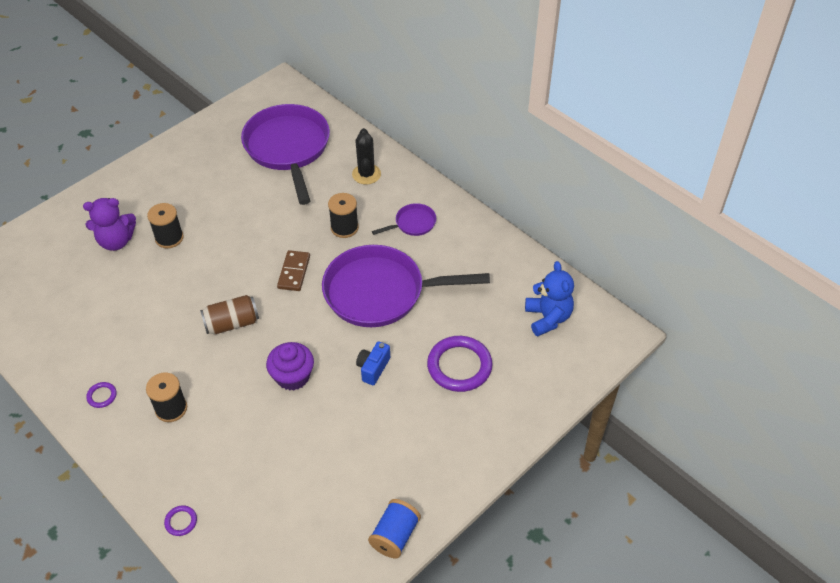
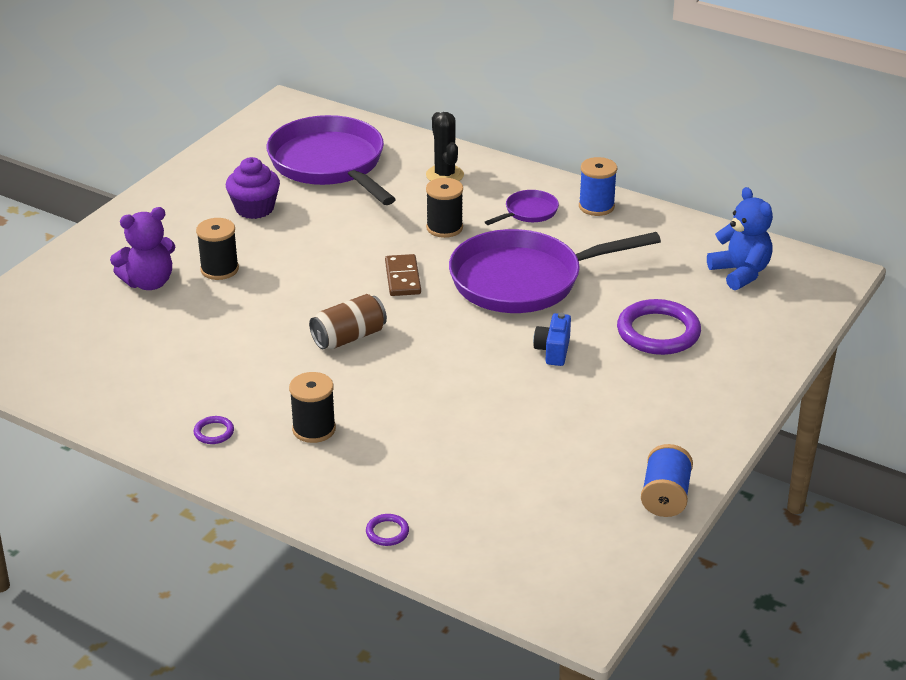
camera: 15 degrees left, 15 degrees down
(292, 376) = (455, 374): purple cupcake -> purple cupcake (254, 208)
(466, 227) = (596, 206): none -> blue spool

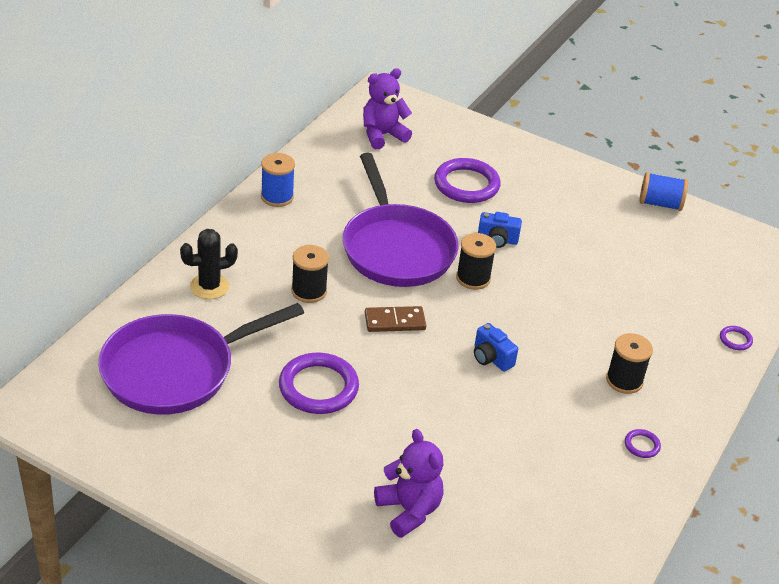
camera: 95 degrees left, 5 degrees up
(219, 269) = (382, 453): black spool -> black spool (473, 278)
(254, 208) = (263, 429): purple cupcake -> none
(307, 235) = (318, 387): none -> purple ring
(349, 337) = (491, 358): brown can -> blue camera
(528, 212) = (284, 237): purple pan -> none
(740, 273) = (382, 135): blue teddy bear -> purple teddy bear

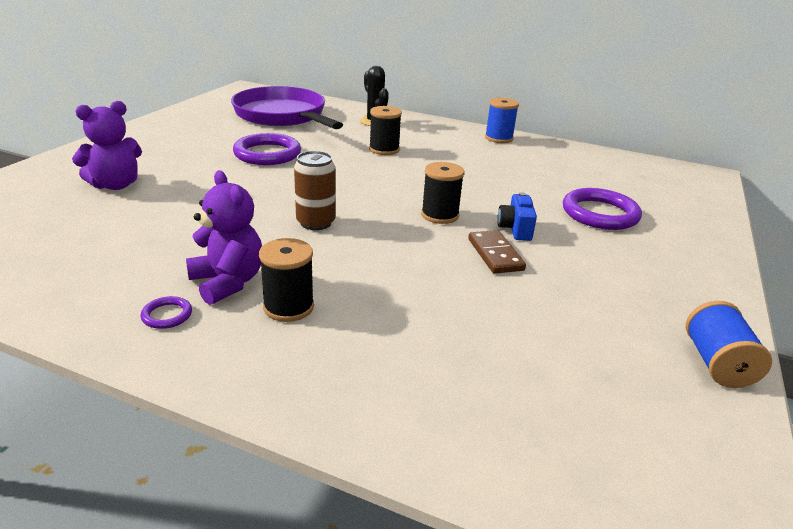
camera: 85 degrees right, 10 degrees down
(382, 135) = (636, 175): purple teddy bear -> purple teddy bear (228, 282)
(395, 321) = (357, 180): brown domino -> brown domino (495, 254)
(396, 248) = (464, 180): purple pan -> none
(491, 358) = (315, 223): blue camera -> brown can
(735, 340) = (404, 433): purple ring -> none

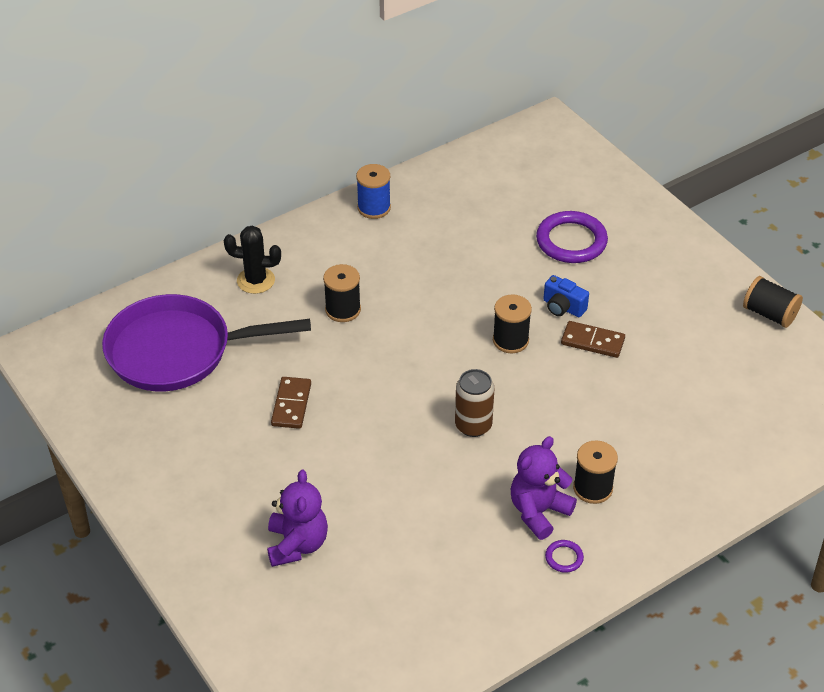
camera: 55 degrees left, 15 degrees up
(228, 282) = (538, 512): purple teddy bear -> purple teddy bear turned 45 degrees counterclockwise
(267, 154) = (291, 405): purple ring -> brown domino
(717, 363) = (769, 314): blue spool -> black spool

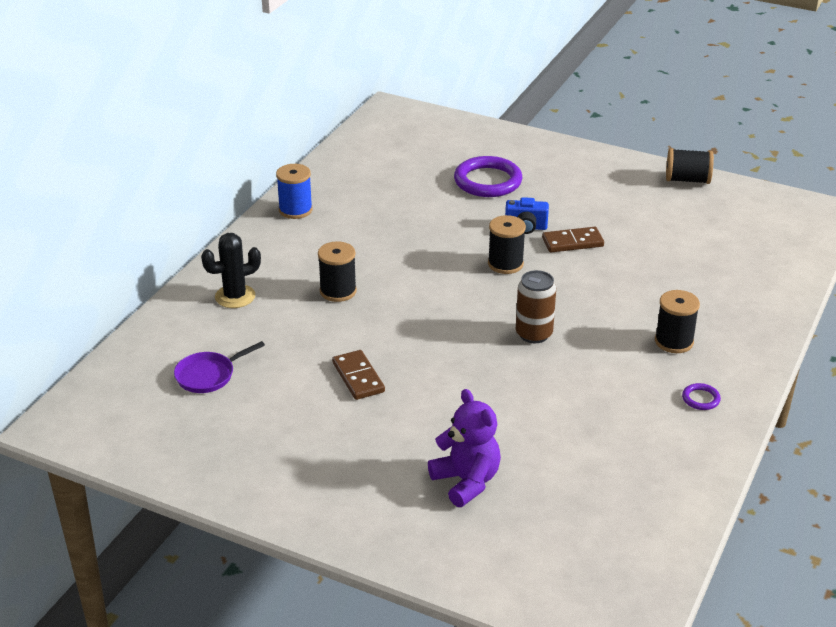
camera: 30 degrees left, 10 degrees down
(178, 351) = (208, 375): purple pan -> purple pan, size x0.43
(538, 512) = (648, 374): purple teddy bear -> none

